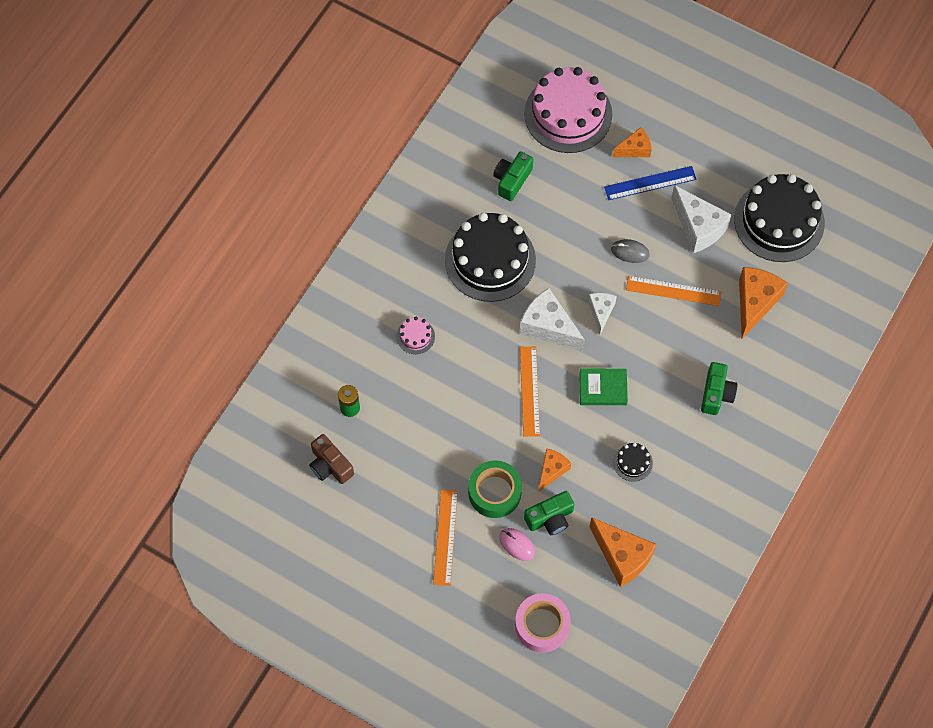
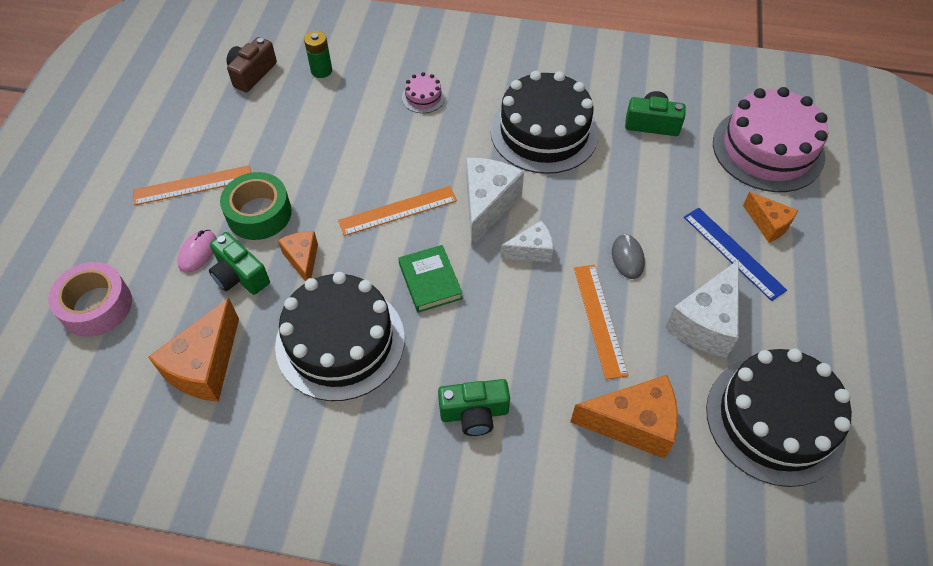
camera: 70 degrees right, 10 degrees down
(552, 470) = (303, 260): orange cheese -> orange cheese turned 120 degrees counterclockwise
(632, 462) = (340, 341): black cake -> black cake, size x2.40

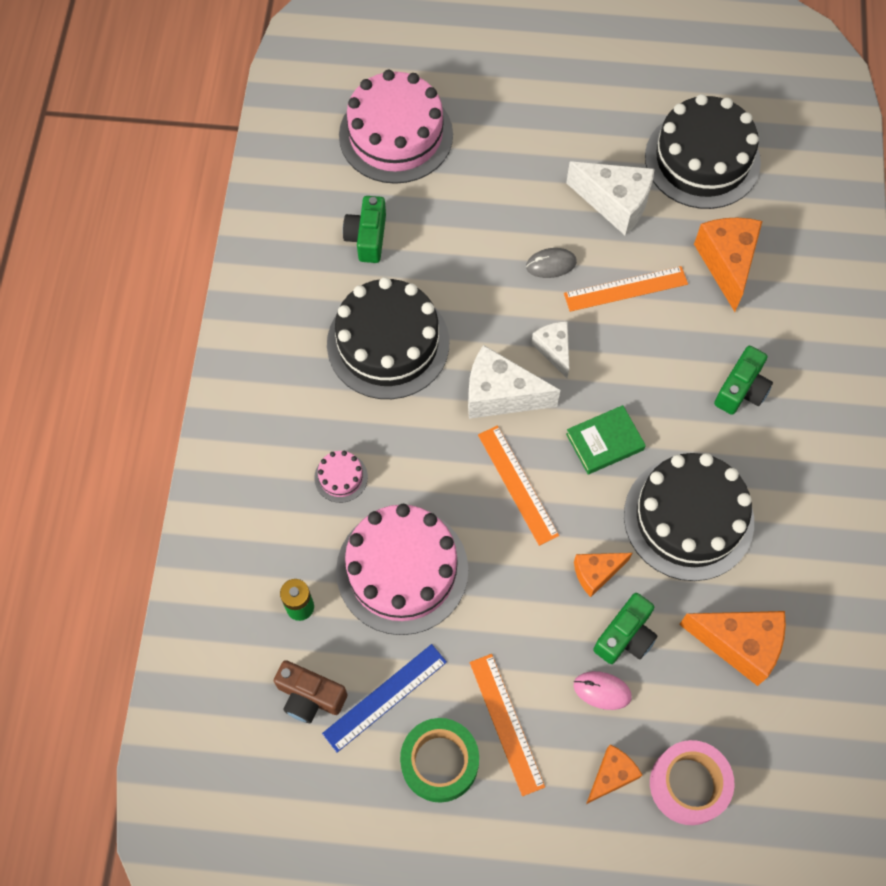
camera: 95 degrees left, 10 degrees up
(259, 213) = (539, 634): green tape -> green tape (439, 762)
(337, 129) = (402, 570): none -> pink cake
(474, 413) = (741, 390): green camera -> green camera turned 45 degrees clockwise
(733, 252) = (532, 175): blue ruler -> blue ruler (384, 697)
(768, 224) = (494, 144): orange cheese -> orange cheese (611, 775)

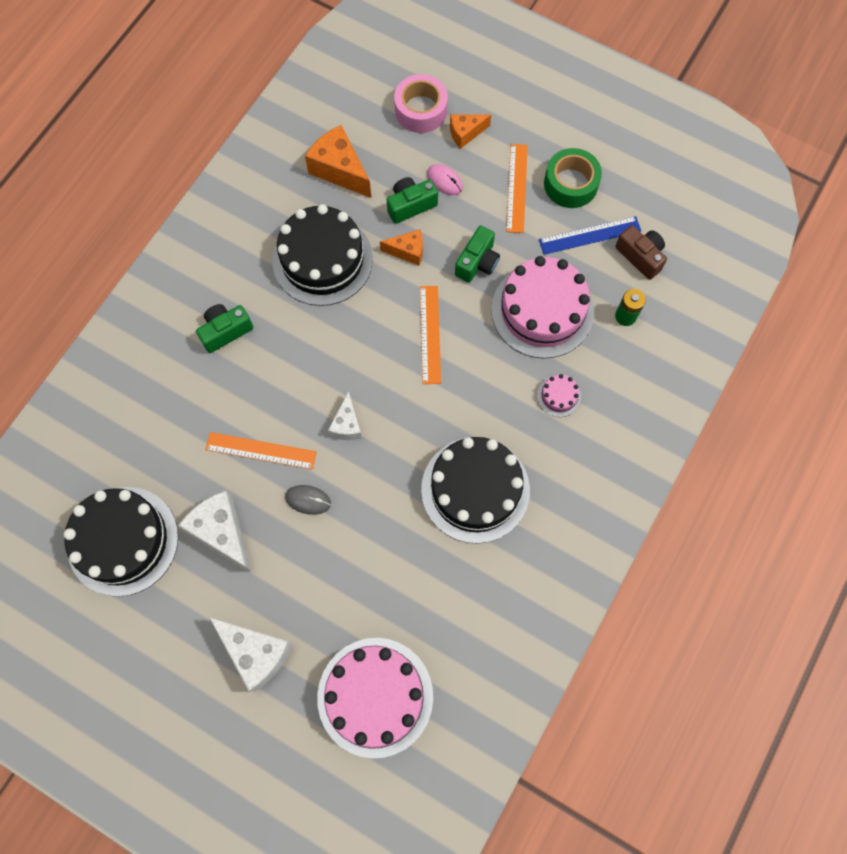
camera: 155 degrees left, 5 degrees up
(367, 237) = (449, 597): green camera -> green camera (477, 262)
(500, 395) = (408, 407): white cheese -> white cheese (256, 653)
(604, 442) = (349, 337): green book -> none
(727, 263) = (167, 436): orange cheese -> none

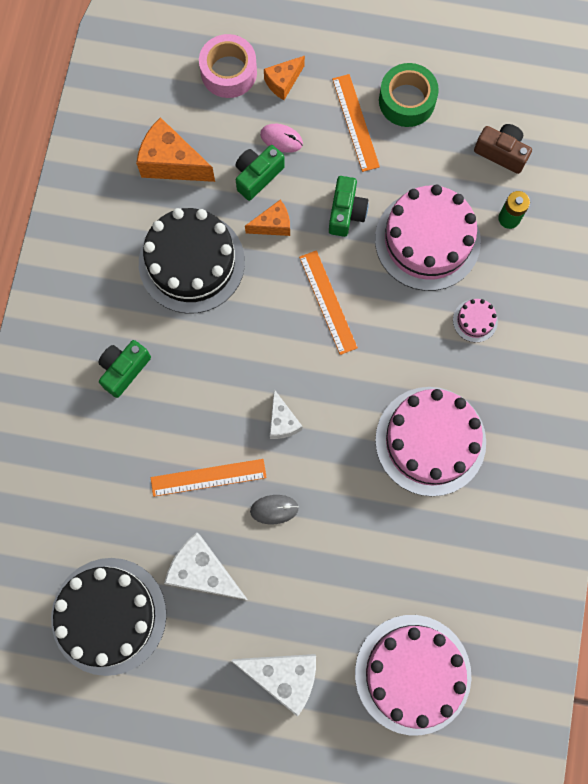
camera: 20 degrees left, 5 degrees up
(475, 489) = (430, 441): black cake -> pink cake
(590, 235) = (445, 148): blue ruler -> none

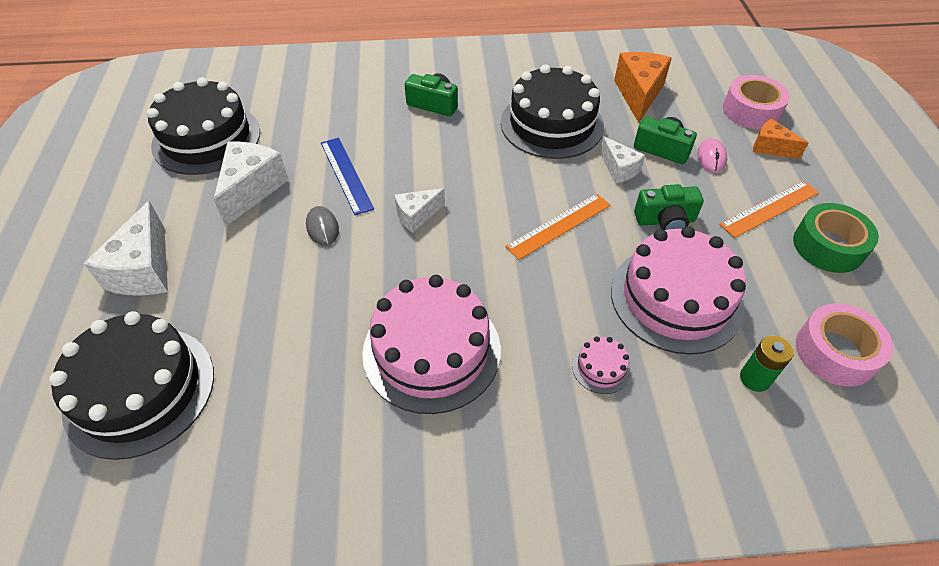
camera: 75 degrees right, 25 degrees down
(208, 477) = (346, 175): orange ruler -> blue ruler
(273, 225) = (619, 169): orange cheese -> white cheese
(412, 674) = (140, 390): pink cake -> black cake
(501, 152) = (835, 352): brown camera -> pink tape

